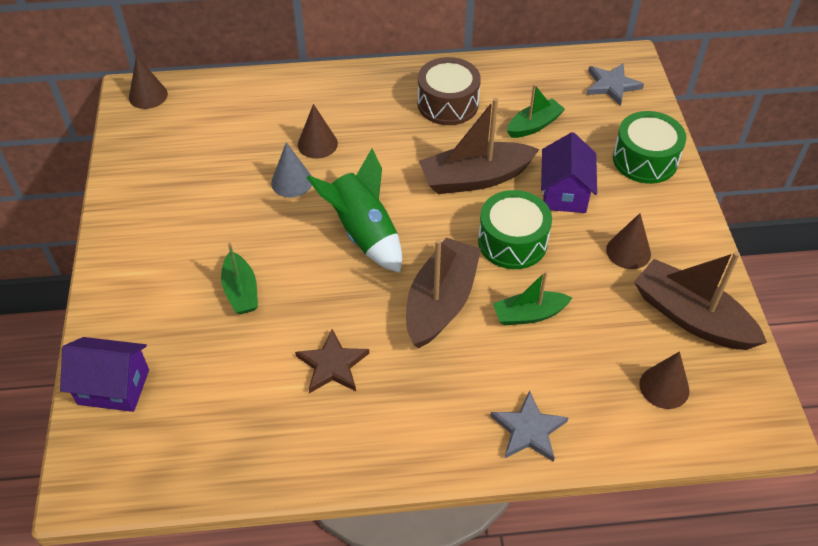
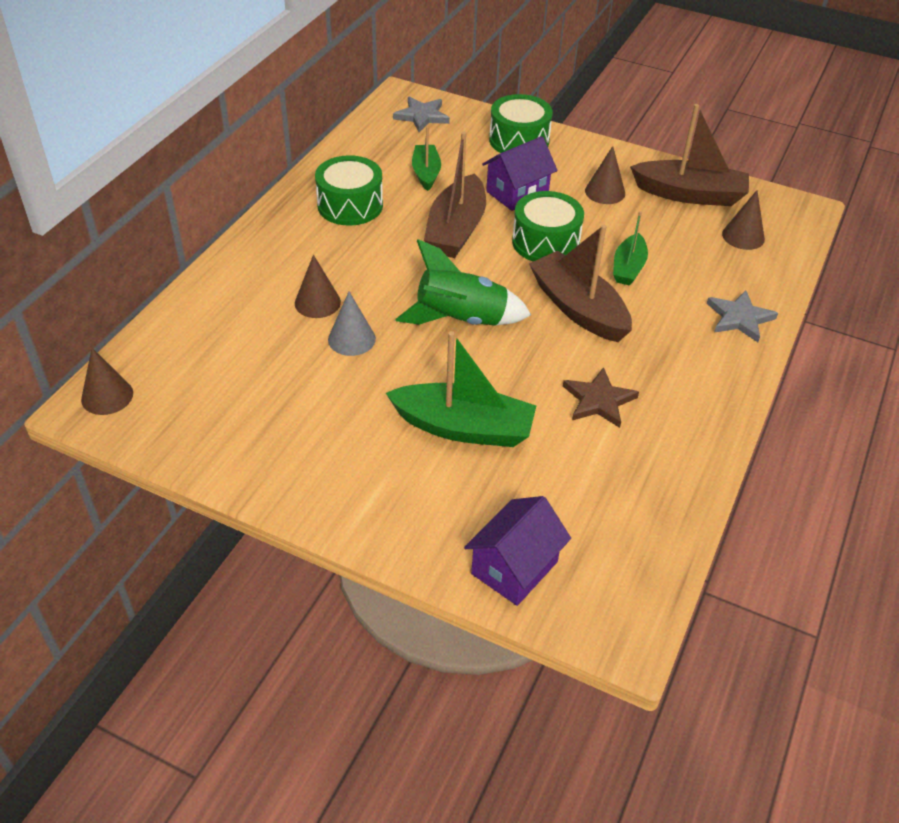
camera: 60 degrees left, 5 degrees down
(241, 291) = (464, 427): green boat -> green boat, size x1.70
(448, 104) = (350, 205): brown drum -> green drum
(564, 193) = (517, 193): purple house -> purple house turned 75 degrees counterclockwise
(691, 317) = (689, 194): brown boat -> brown boat turned 150 degrees counterclockwise

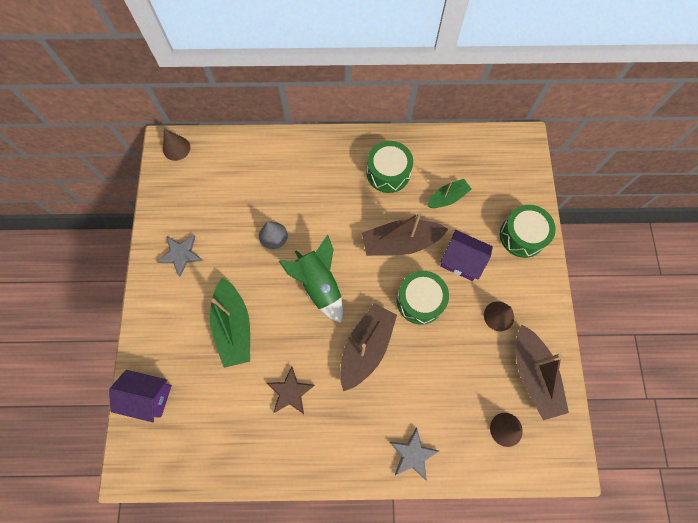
camera: 65 degrees right, 25 degrees up
(317, 302) = (293, 202): brown cone -> none
(422, 116) = (508, 164): grey star -> grey star (181, 254)
(628, 268) = (424, 363): green boat -> none

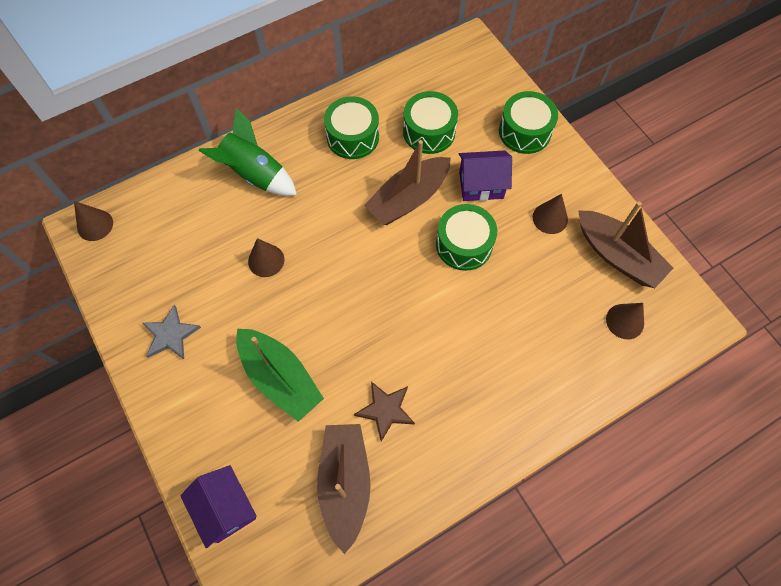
camera: 30 degrees left, 5 degrees down
(148, 396) = (226, 508): purple house -> purple house turned 75 degrees clockwise
(273, 235) = (266, 260): grey cone -> brown cone
(319, 285) = (348, 284): green rocket -> green rocket (254, 174)
(366, 347) = (438, 320): brown boat -> brown boat (345, 483)
(412, 454) = (551, 398): grey star -> none
(447, 198) = (429, 132): green boat -> green drum

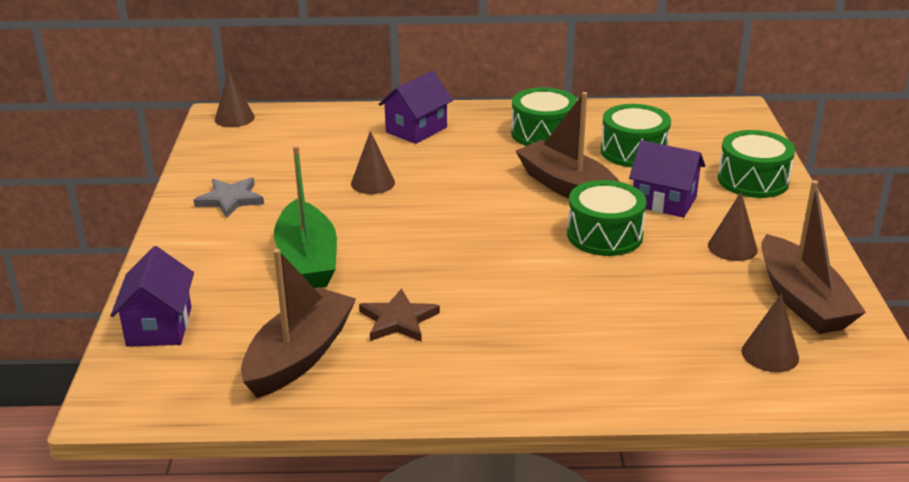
camera: 30 degrees right, 35 degrees down
(254, 174) = (416, 130): green rocket -> purple house
(408, 198) = (568, 187): brown boat -> brown boat turned 60 degrees clockwise

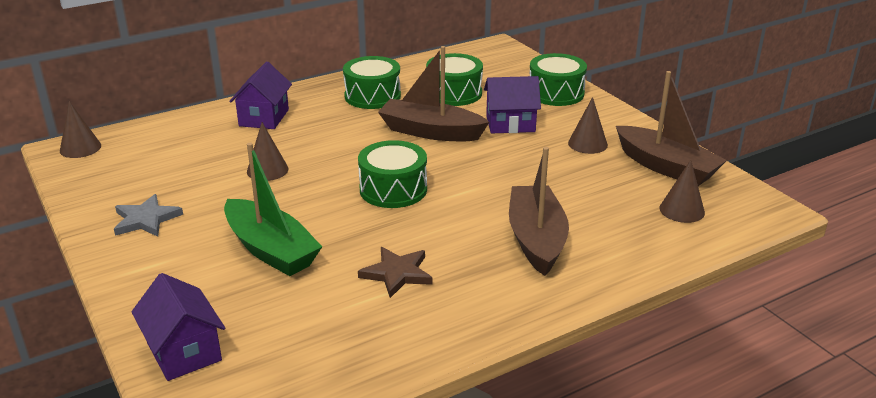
camera: 30 degrees left, 0 degrees up
(299, 356) = (341, 331): brown boat -> brown boat (536, 240)
(604, 235) = (492, 160): green drum -> green drum (393, 189)

